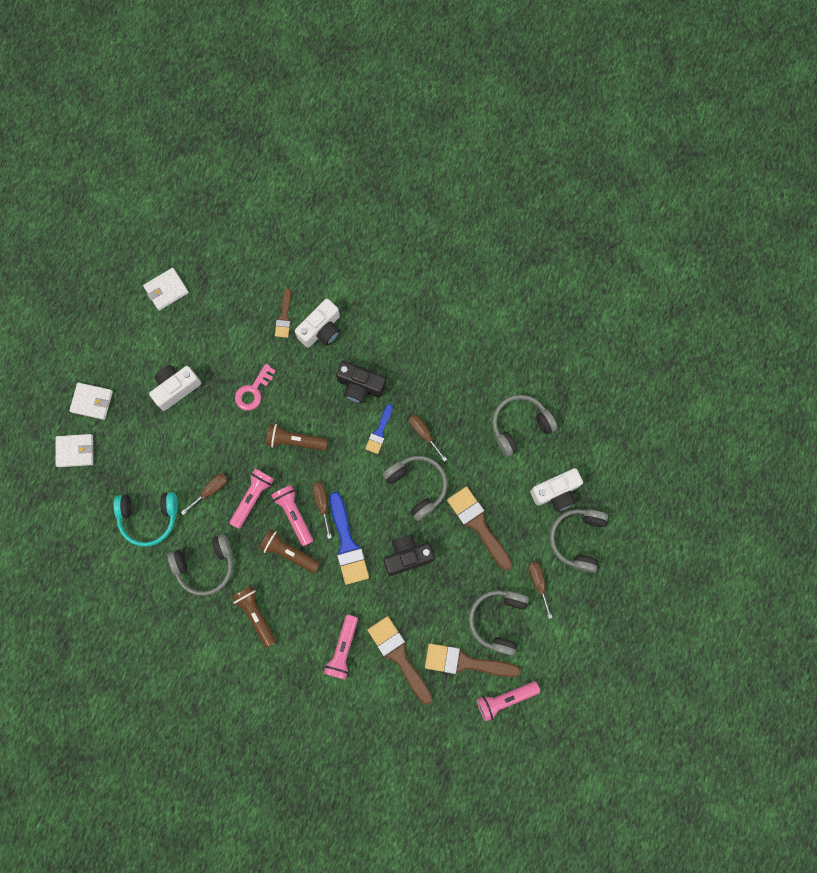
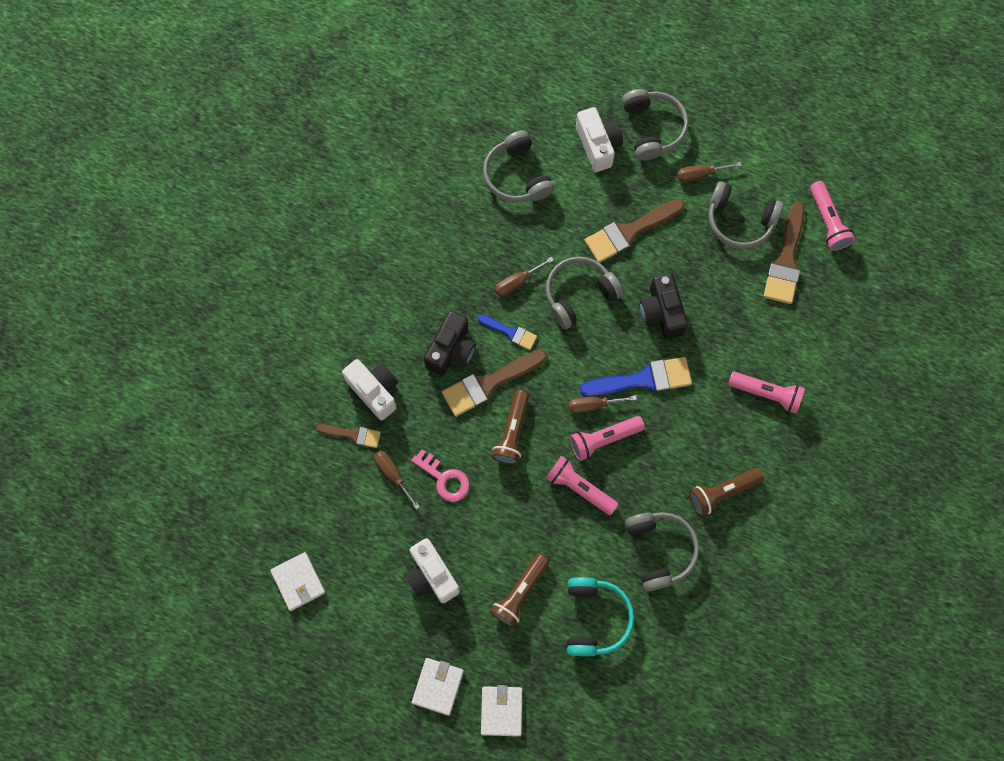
camera: 85 degrees left, 5 degrees down
(210, 490) = (566, 538): brown screwdriver -> brown screwdriver (392, 474)
(289, 552) = (649, 448): brown flashlight -> brown flashlight (520, 593)
(399, 656) = (776, 332): brown brush -> brown brush (489, 383)
(577, 539) = (652, 128): grey headphones -> grey headphones turned 120 degrees counterclockwise

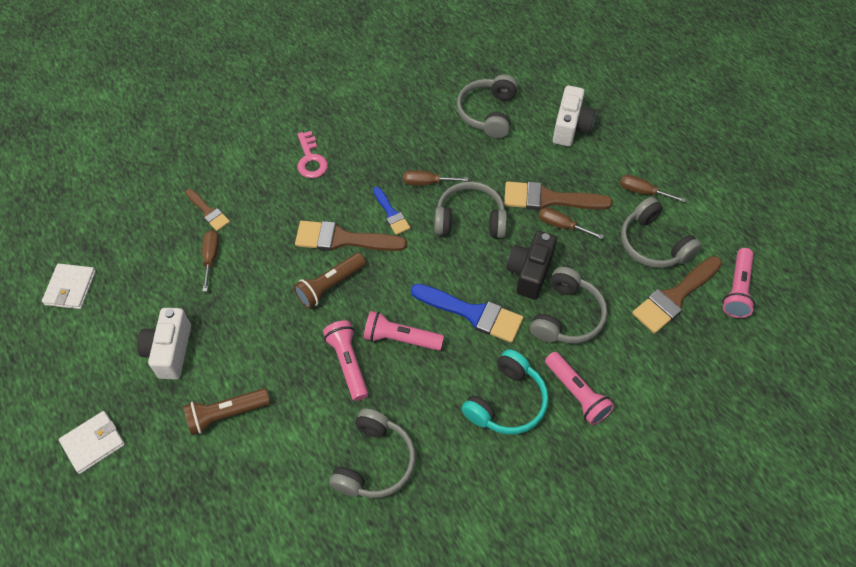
camera: 35 degrees right, 15 degrees down
(374, 391) = (252, 192): white camera -> none
(444, 479) = (246, 286): pink key -> pink key (311, 159)
(451, 350) = (334, 199): black camera -> none
(501, 711) = (123, 503): white wallet -> none
(592, 405) = (413, 306): brown screwdriver -> brown screwdriver (561, 225)
(595, 618) = (270, 481): turquoise headphones -> turquoise headphones (507, 402)
(652, 128) = (626, 139): grey headphones -> grey headphones (566, 316)
(722, 492) = (471, 451): brown flashlight -> none

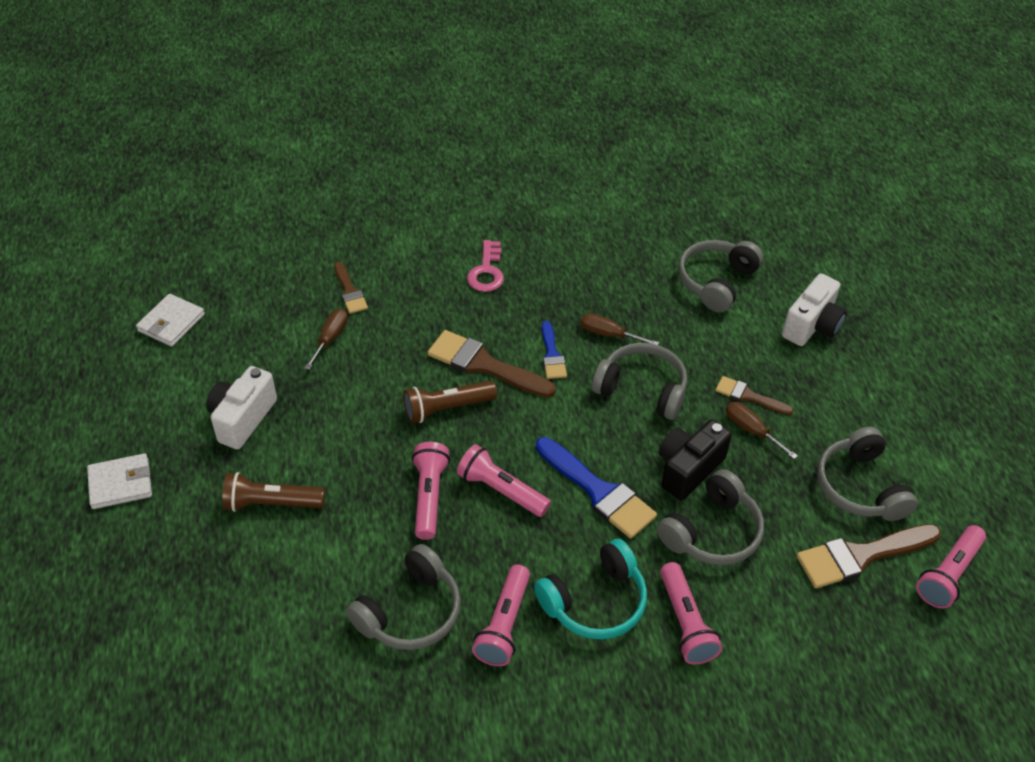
camera: 20 degrees right, 10 degrees down
(449, 445) = (504, 624): none -> pink flashlight
(548, 199) = (748, 396): brown brush -> brown brush, size x0.57
(642, 192) = (872, 424): brown screwdriver -> none

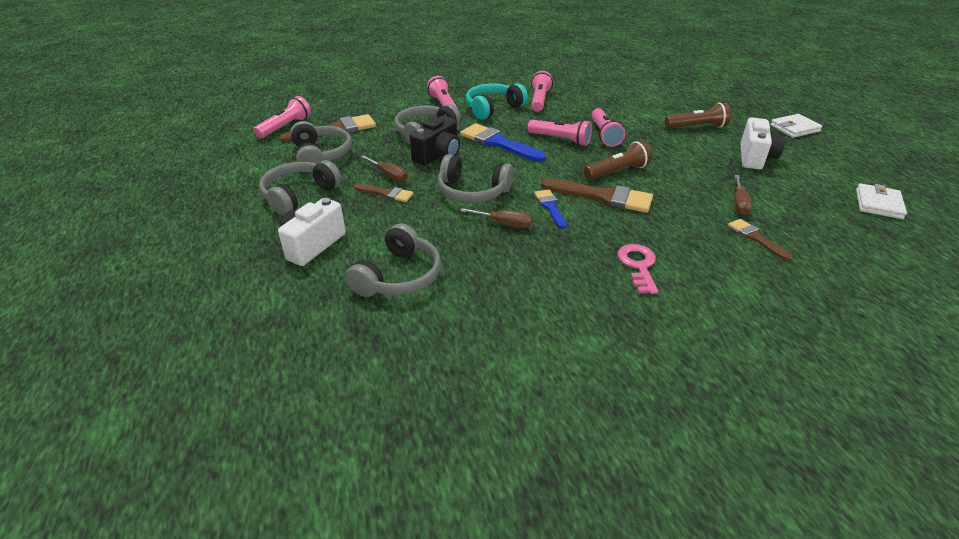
camera: 175 degrees right, 10 degrees down
(410, 612) = (590, 101): grey headphones -> grey headphones (299, 195)

